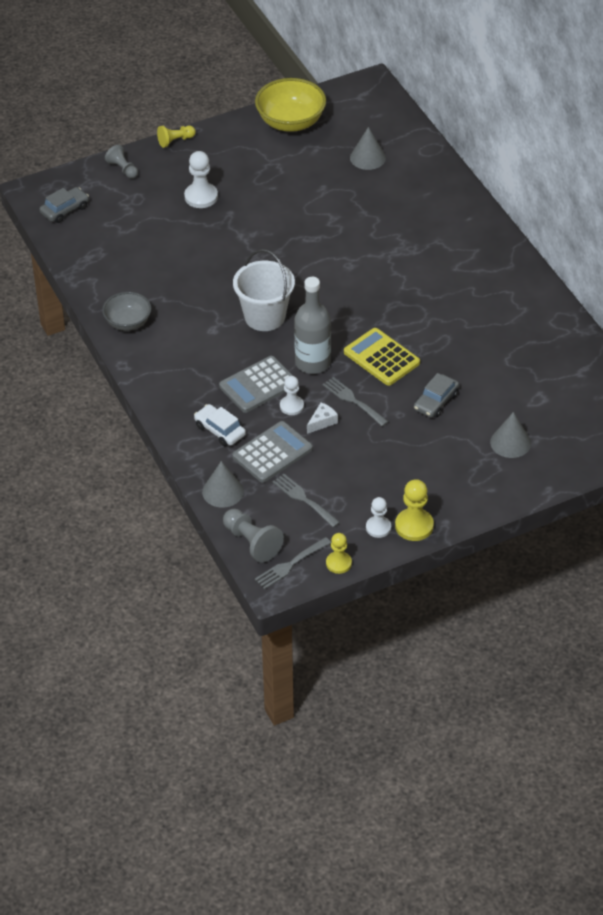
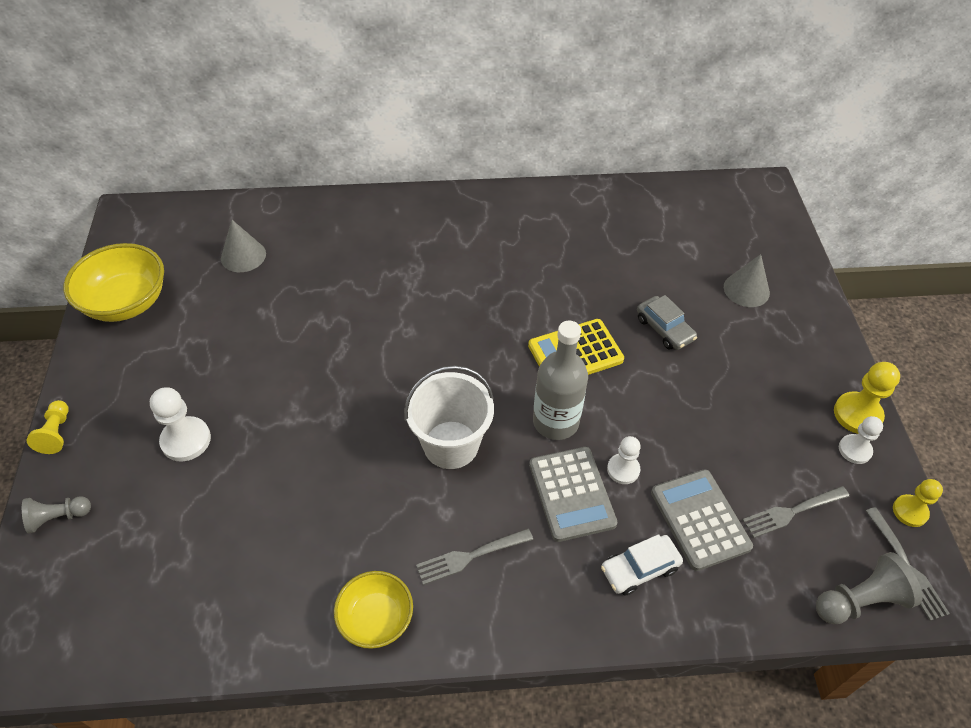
camera: 70 degrees left, 5 degrees up
(65, 210) = (82, 630): grey car -> none
(128, 322) = (376, 619): grey bowl -> yellow bowl
(222, 491) = (757, 605): grey cone -> none
(322, 422) = (661, 446): white cheese -> none
(353, 400) = (636, 403): grey fork -> grey fork (470, 556)

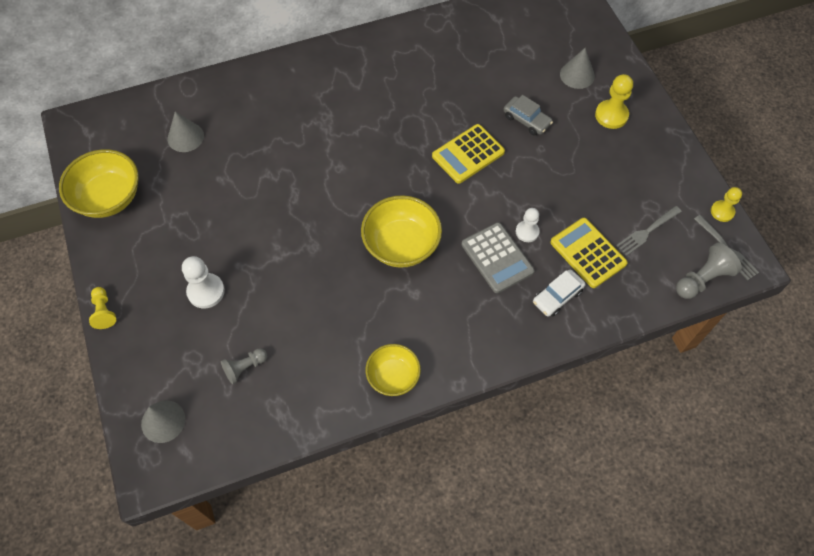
camera: 15 degrees left, 10 degrees up
(58, 517) = (137, 370): grey pawn -> grey pawn (245, 368)
(58, 593) = (163, 421): none -> grey cone
(451, 444) = (401, 245): white bucket -> yellow bowl
(470, 556) = (442, 318): grey fork -> none
(555, 422) = (470, 209): grey bottle -> none
(700, 519) = (588, 253): grey calculator -> yellow calculator
(854, 450) = (678, 178): white pawn -> none
(857, 414) = (675, 152): yellow pawn -> yellow pawn (611, 115)

